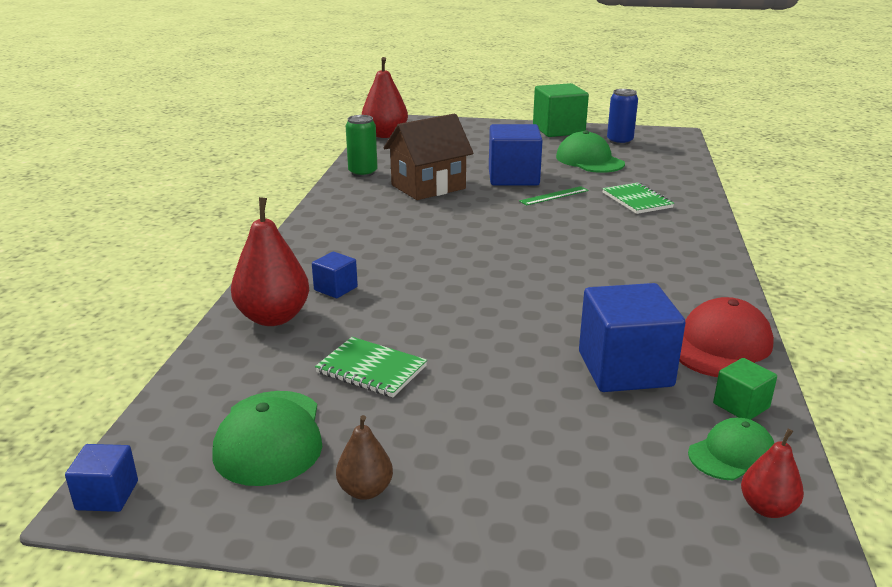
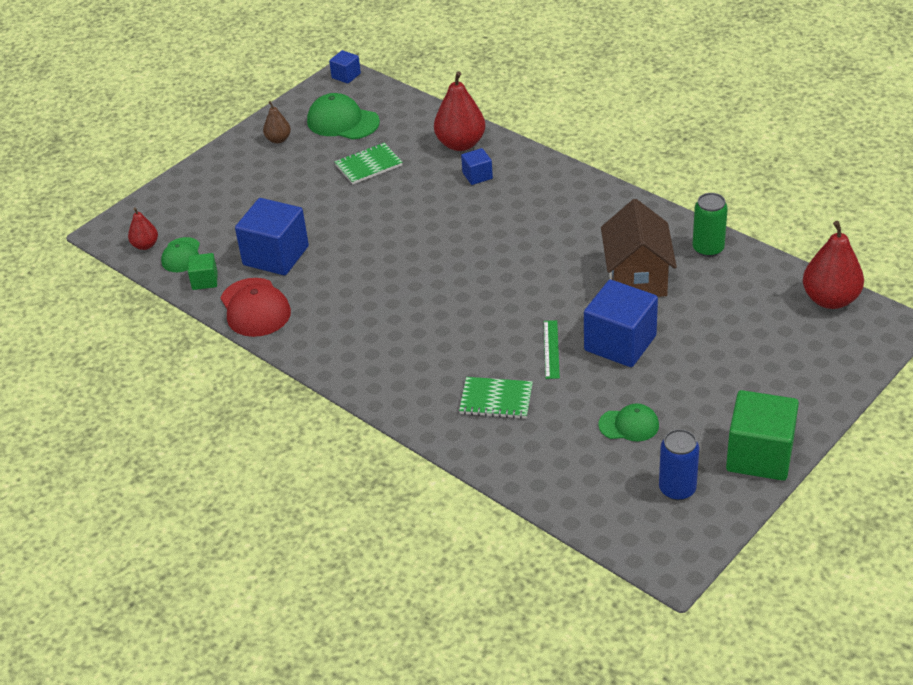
camera: 125 degrees right, 15 degrees up
(589, 160) = (629, 425): green cap -> green cap, size x0.63

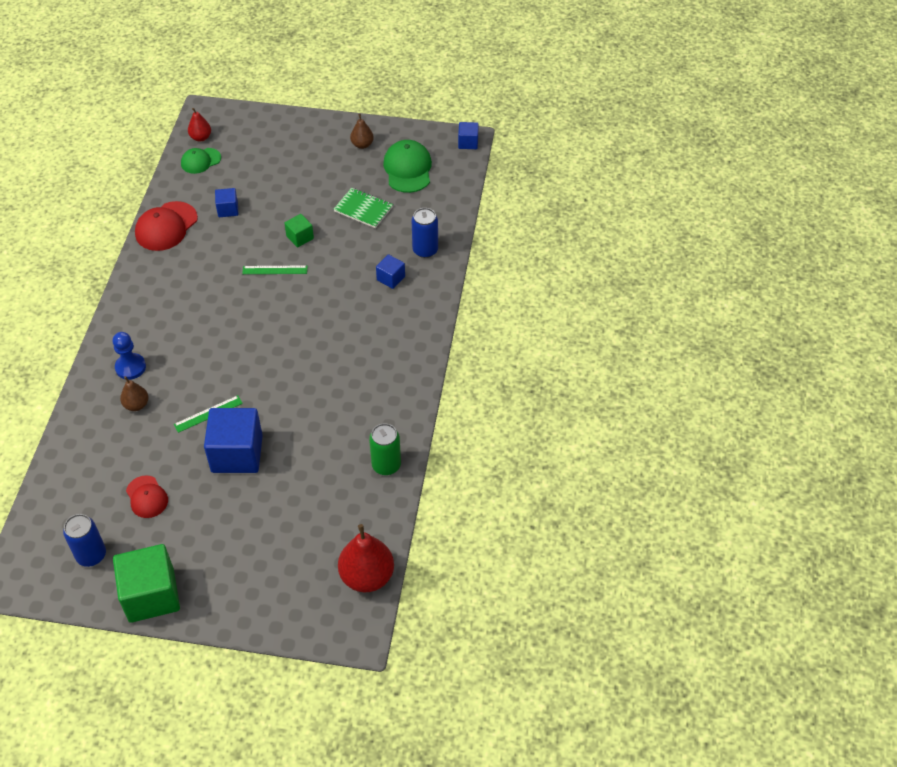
camera: 55 degrees right, 10 degrees up
(204, 281) = (180, 186): green cube -> green cube (300, 237)
(276, 256) = (228, 209): blue cube -> blue cube, size x0.49
(394, 247) = (275, 270): none -> green ruler
(438, 390) = (130, 367): none -> blue pawn
(460, 144) = (425, 250): red pear -> blue can
(496, 400) = (136, 405): green notebook -> brown pear
(629, 425) = (147, 497): green cap -> red cap
(637, 278) = (322, 432): brown house -> none

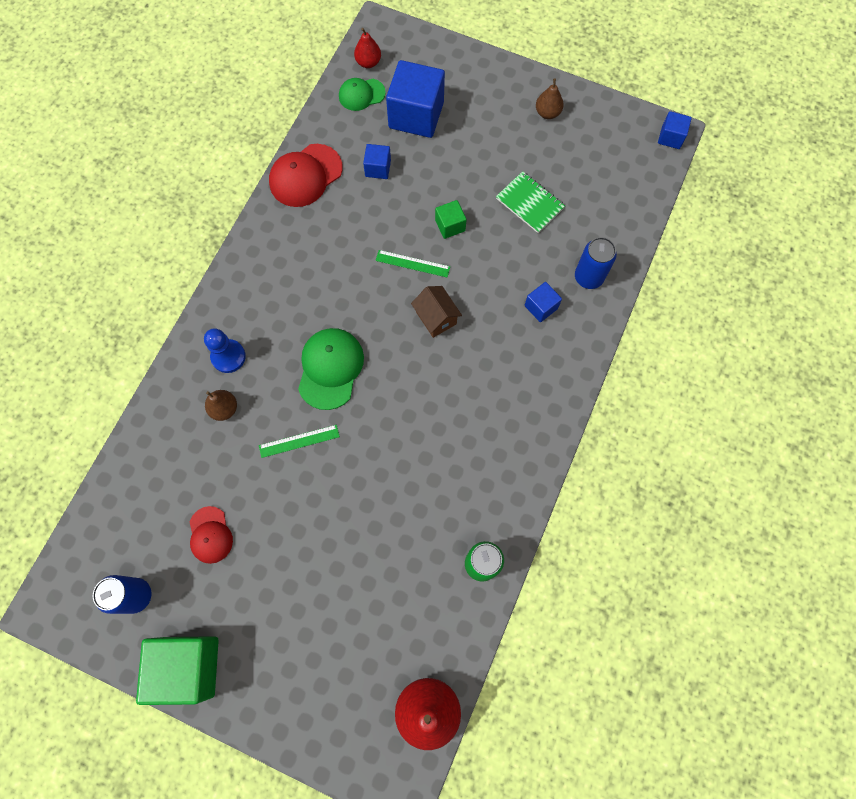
camera: 15 degrees right, 20 degrees up
(237, 454) = (319, 503): blue cube -> blue cube (416, 115)
(304, 303) = (436, 318): none -> brown house
(408, 169) = (592, 159): green cap -> green cap (330, 368)

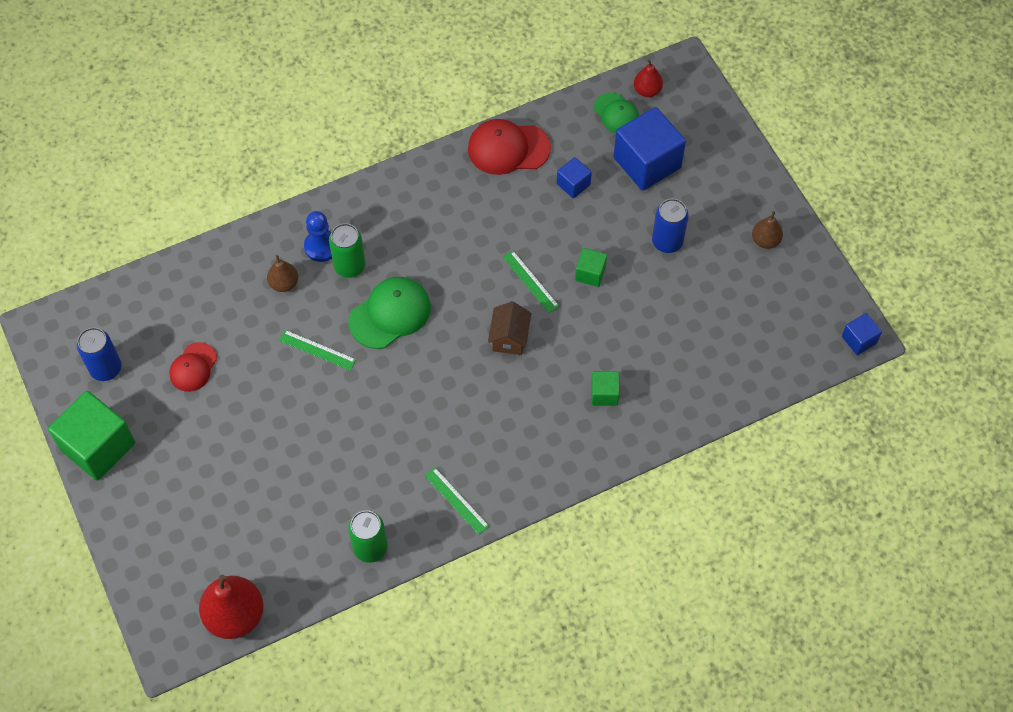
camera: 40 degrees right, 10 degrees down
(265, 355) = (349, 266): none -> green can
(361, 94) = (616, 113): green cap -> green cap turned 150 degrees counterclockwise
(510, 473) = (456, 500): none -> green ruler
(530, 203) = (676, 304): green notebook -> none
(541, 307) = (604, 394): blue cube -> green cube
(588, 277) = (668, 400): blue can -> blue can (667, 242)

